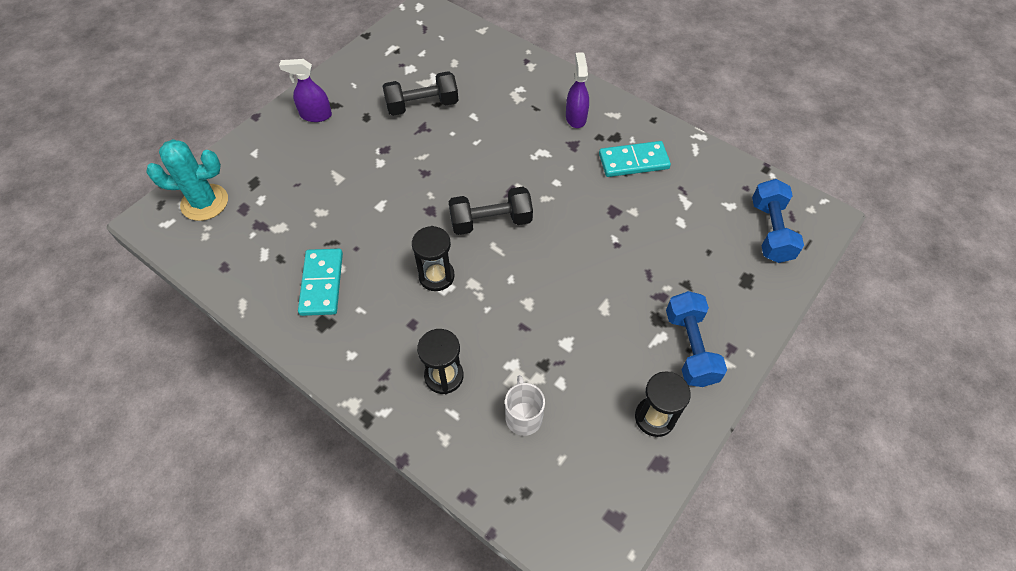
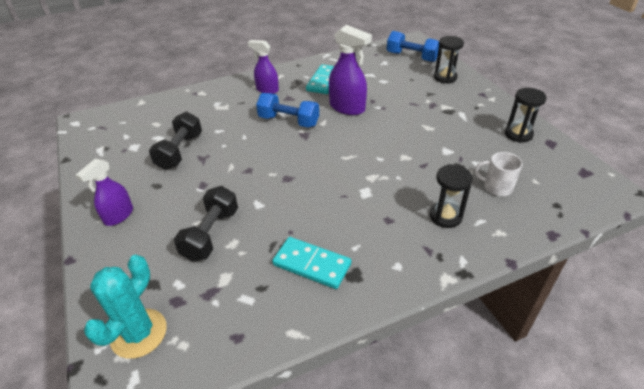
camera: 60 degrees left, 15 degrees down
(436, 276) = (352, 193): black hourglass -> black hourglass (445, 77)
(491, 222) = (323, 152): black dumbbell -> black dumbbell (211, 234)
(591, 209) = (347, 108): none -> purple spray bottle
(690, 348) = (475, 106): blue dumbbell -> blue dumbbell (289, 121)

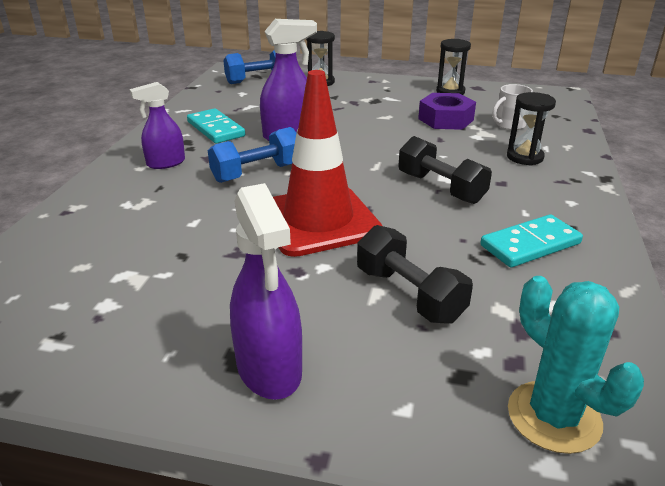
camera: 55 degrees left, 10 degrees down
(118, 216) = (269, 369): purple spray bottle -> purple spray bottle, size x1.51
(180, 151) = (192, 266): black dumbbell -> black dumbbell (441, 188)
(258, 167) = (318, 220): none -> red traffic cone
(461, 154) = (446, 119): none -> purple nut

